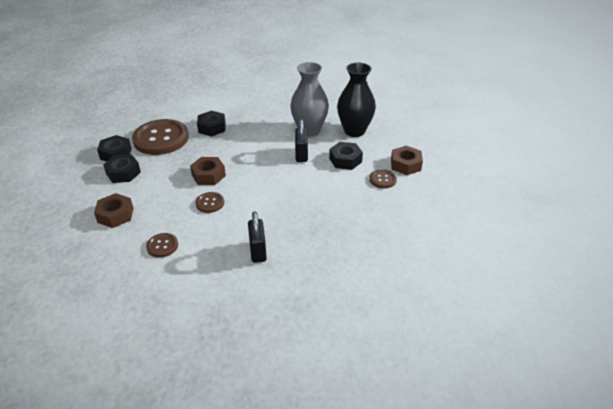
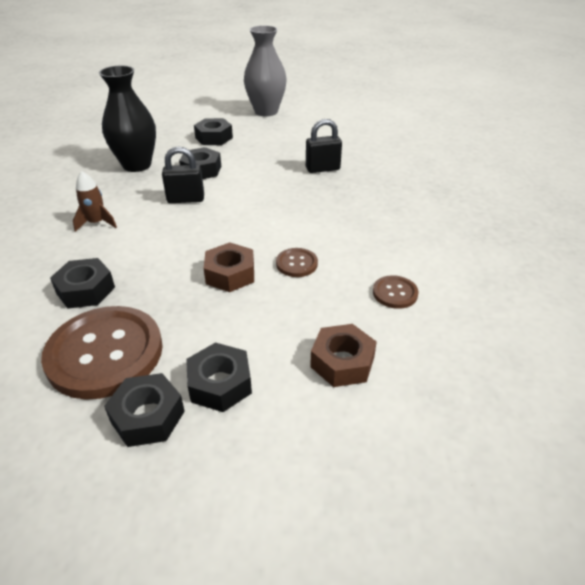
camera: 95 degrees left, 0 degrees up
(258, 251) = (377, 217): black padlock -> black padlock (322, 169)
(278, 123) = (97, 223): none -> brown rocket
(309, 130) = (125, 196): grey vase -> grey vase (266, 111)
(382, 179) = (240, 149): brown button -> none
(405, 165) = (214, 138): brown nut -> black nut

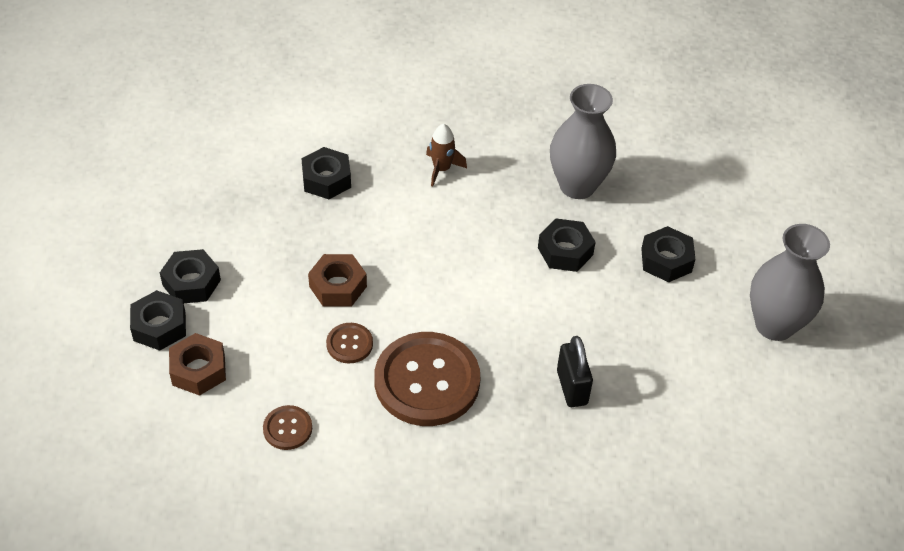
camera: 90 degrees right, 10 degrees up
(105, 353) = (241, 205): brown button -> brown button (427, 381)
(137, 165) = (577, 186): black vase -> grey vase
(147, 416) = (168, 240): black nut -> black nut (159, 326)
(186, 199) = (490, 240): black padlock -> none

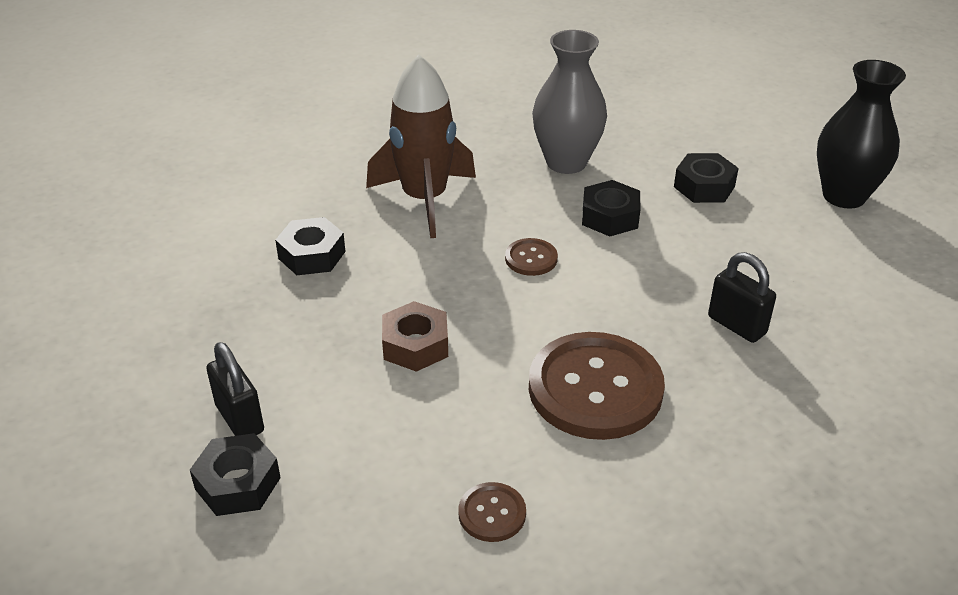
camera: 30 degrees left, 10 degrees down
(191, 282) = (240, 418): black nut -> black padlock
(198, 370) = (328, 506): brown nut -> none
(349, 344) = (480, 393): brown button -> brown button (531, 258)
(442, 169) = (425, 199): brown rocket -> brown rocket, size x2.14
(774, 325) = (844, 196): grey vase -> black vase

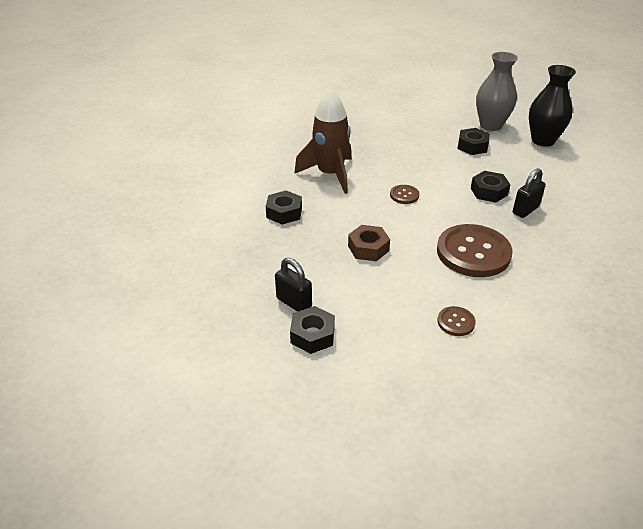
camera: 15 degrees left, 0 degrees up
(566, 162) = (395, 145): grey vase -> grey vase (490, 125)
(610, 217) = (433, 168): black nut -> black nut (489, 192)
(736, 325) = (525, 210): black padlock -> black padlock turned 75 degrees counterclockwise

